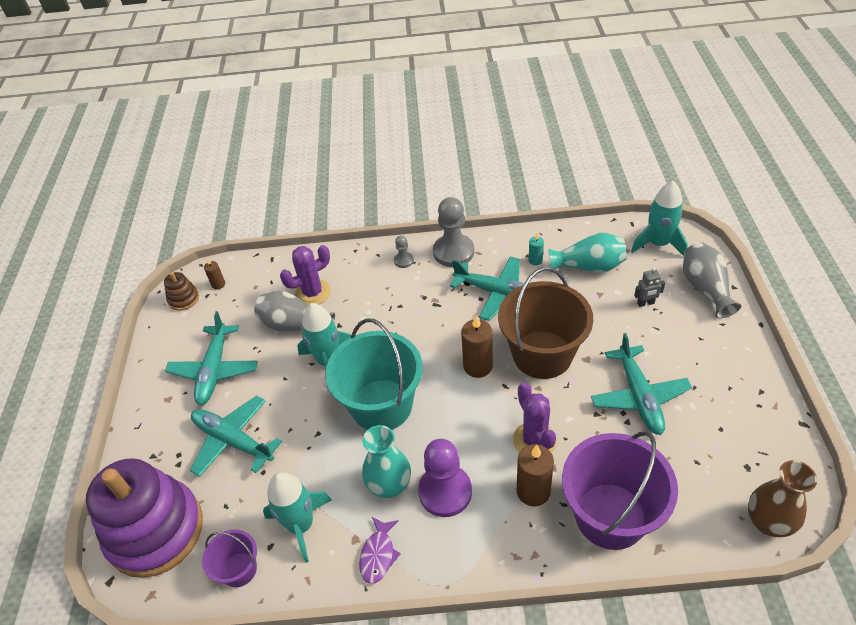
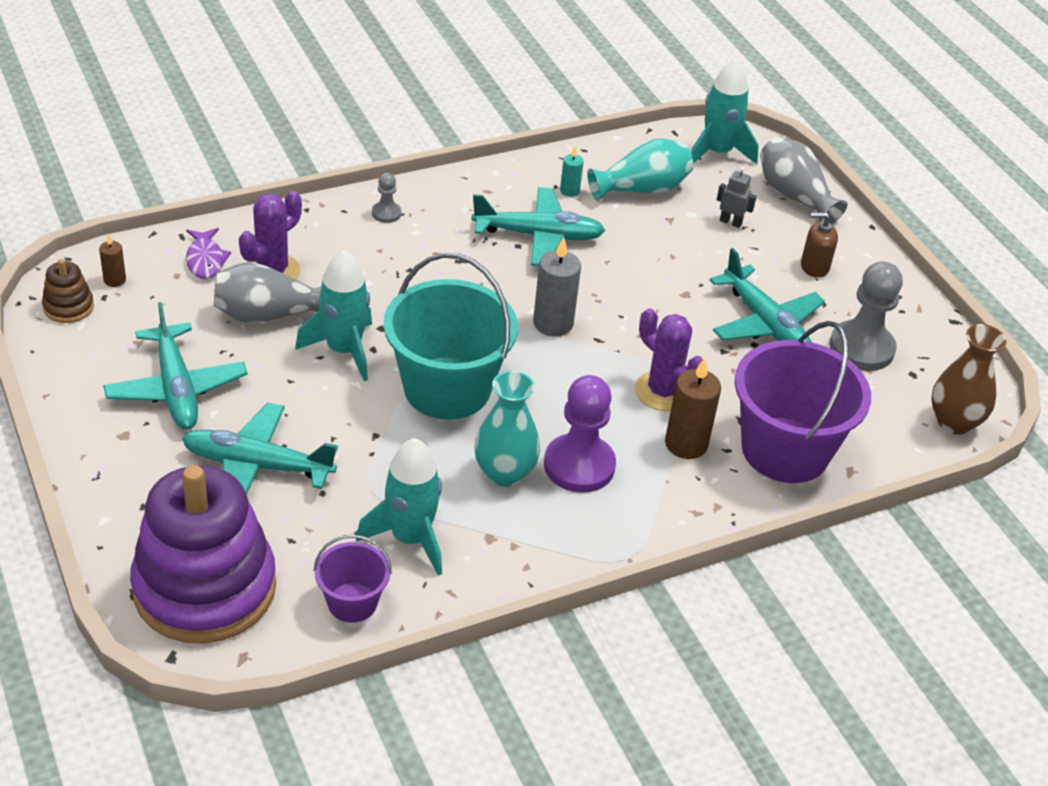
camera: 30 degrees left, 5 degrees down
(378, 555) = (529, 547): purple fish -> purple fish (205, 260)
(453, 252) = (452, 194): grey pawn -> grey pawn (861, 348)
(478, 366) = (553, 323): brown candle -> grey candle
(542, 354) = (629, 297): brown bucket -> none
(645, 303) = (730, 222): grey robot -> grey robot turned 120 degrees counterclockwise
(698, 352) = (814, 267): none -> brown soap dispenser

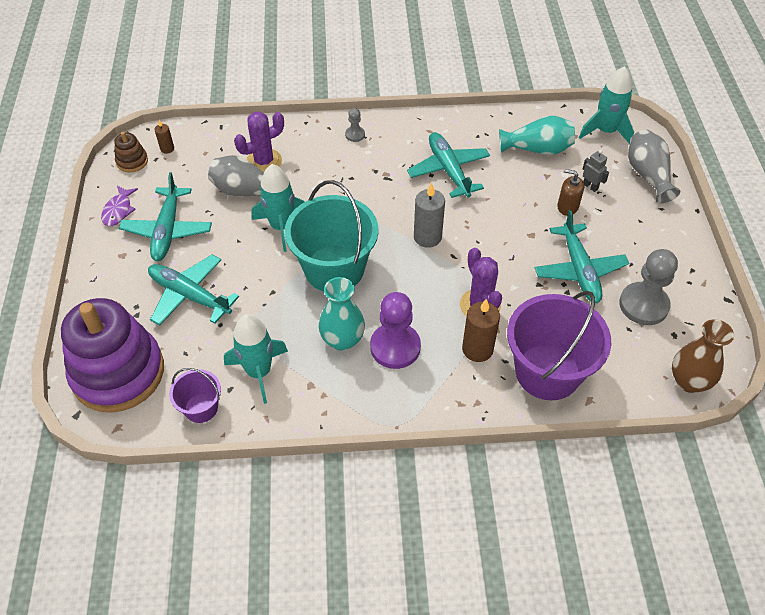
camera: 25 degrees right, 10 degrees up
(205, 260) = (227, 146): purple fish -> purple fish (118, 210)
(539, 236) = (448, 170): turquoise plane -> turquoise plane turned 135 degrees counterclockwise
(569, 191) = (485, 141): turquoise candle -> none
(814, 267) = (637, 233): brown soap dispenser -> brown soap dispenser (567, 207)

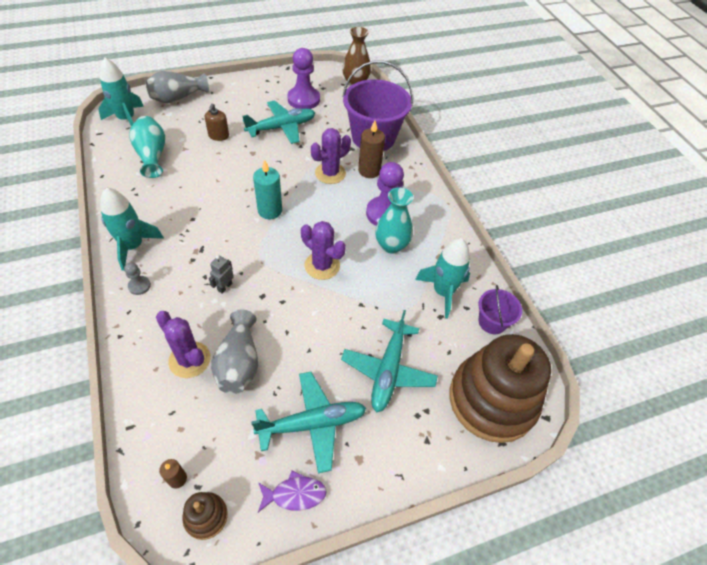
camera: 110 degrees left, 0 degrees up
(118, 372) = (492, 400): purple stacking toy -> brown stacking toy
(281, 227) = (282, 318): turquoise rocket -> turquoise rocket (133, 246)
(334, 269) = (322, 265): turquoise bucket -> purple cactus
(427, 237) = (270, 211): grey candle -> turquoise candle
(448, 170) = (185, 207): turquoise plane -> none
(590, 186) = (194, 125): grey robot -> grey robot (225, 287)
(643, 305) = (303, 99): grey pawn -> purple pawn

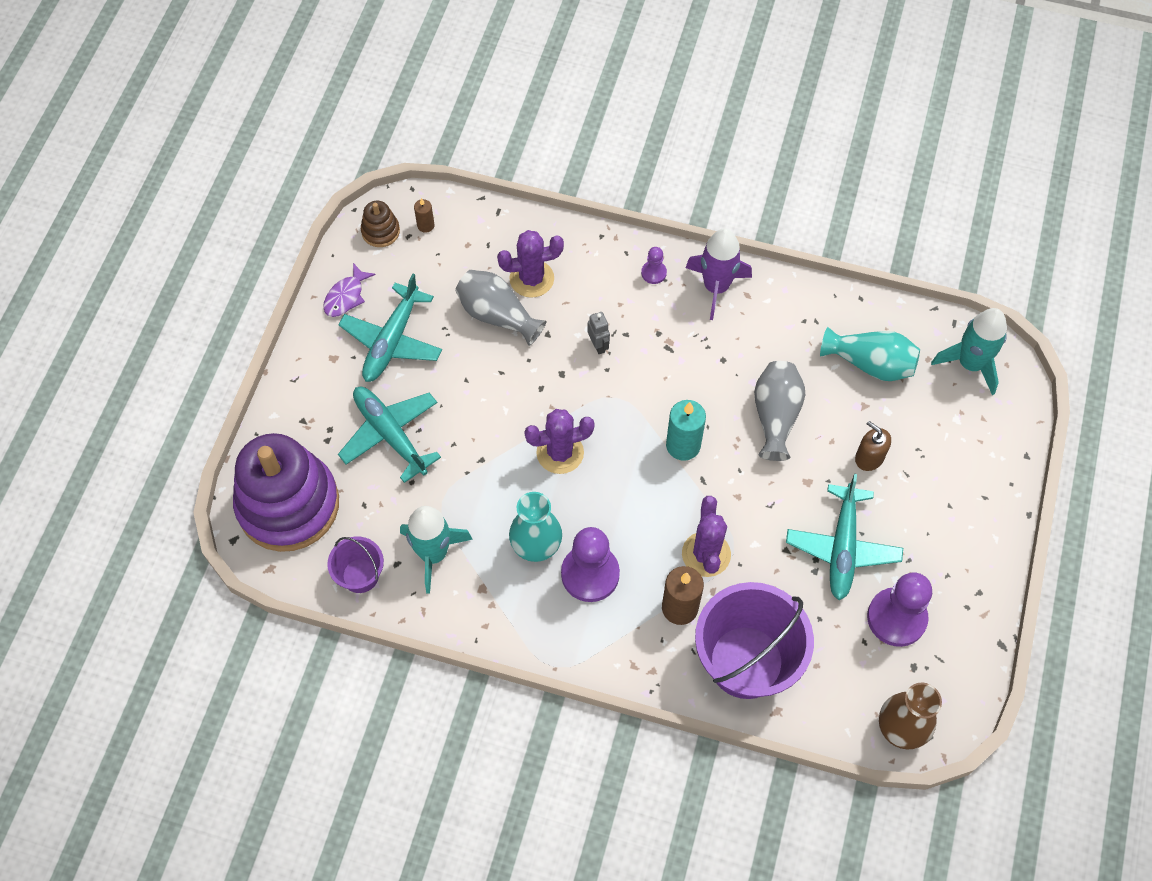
camera: 130 degrees right, 10 degrees up
(133, 246) = (716, 287): turquoise rocket -> purple rocket
(139, 286) = (653, 273): grey pawn -> purple pawn
(177, 98) = (992, 445): grey vase -> grey vase (775, 416)
(492, 400) = (288, 505): brown stacking toy -> purple stacking toy

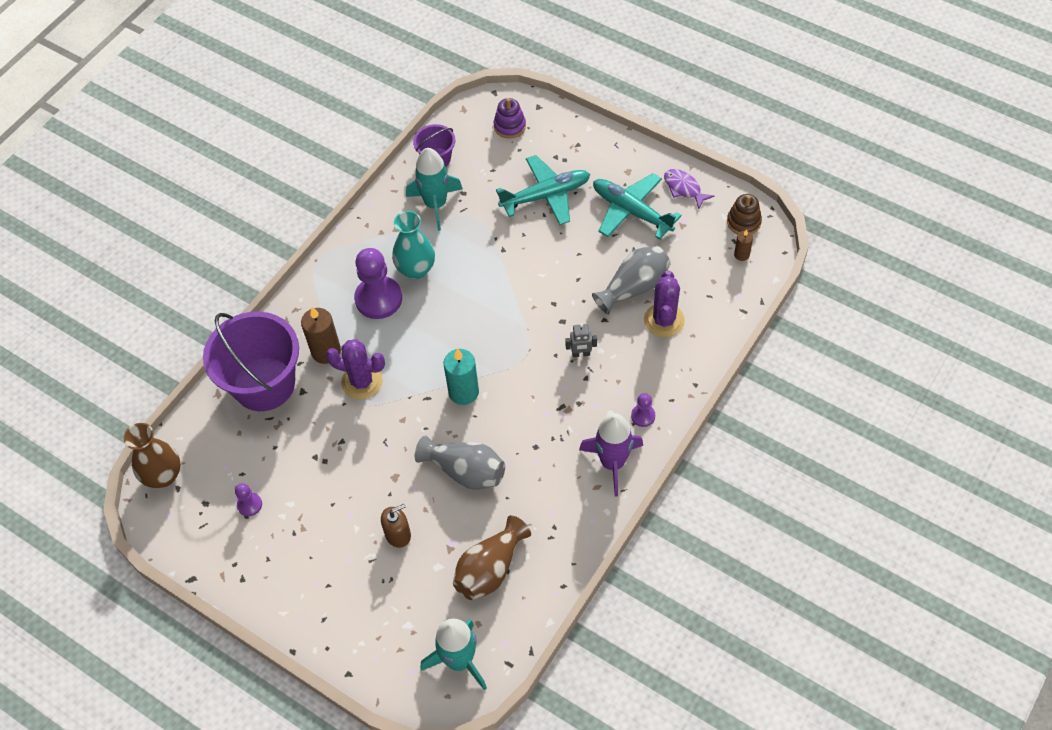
camera: 110 degrees right, 5 degrees down
(288, 505) = (509, 126): purple stacking toy -> purple stacking toy, size x0.41
(560, 453) = (489, 303): purple cactus -> none
(842, 548) = (325, 484): turquoise plane -> none
(870, 364) = (490, 569): turquoise vase -> brown vase
(896, 618) = (249, 505): purple pawn -> purple pawn, size x0.48

